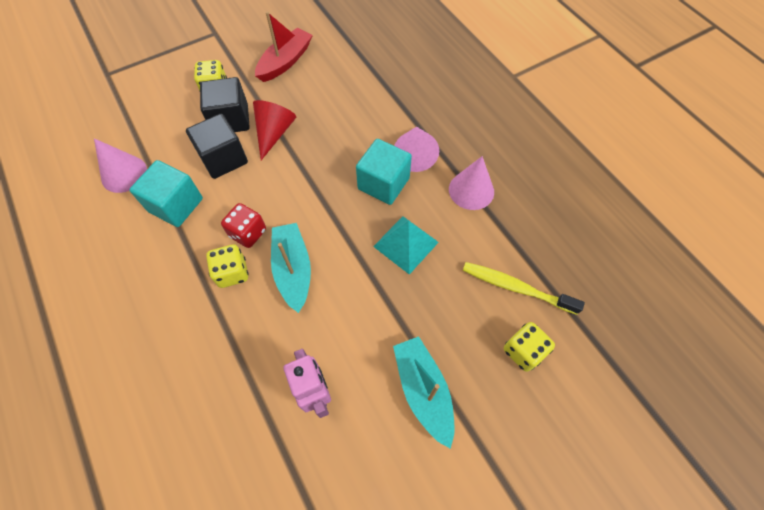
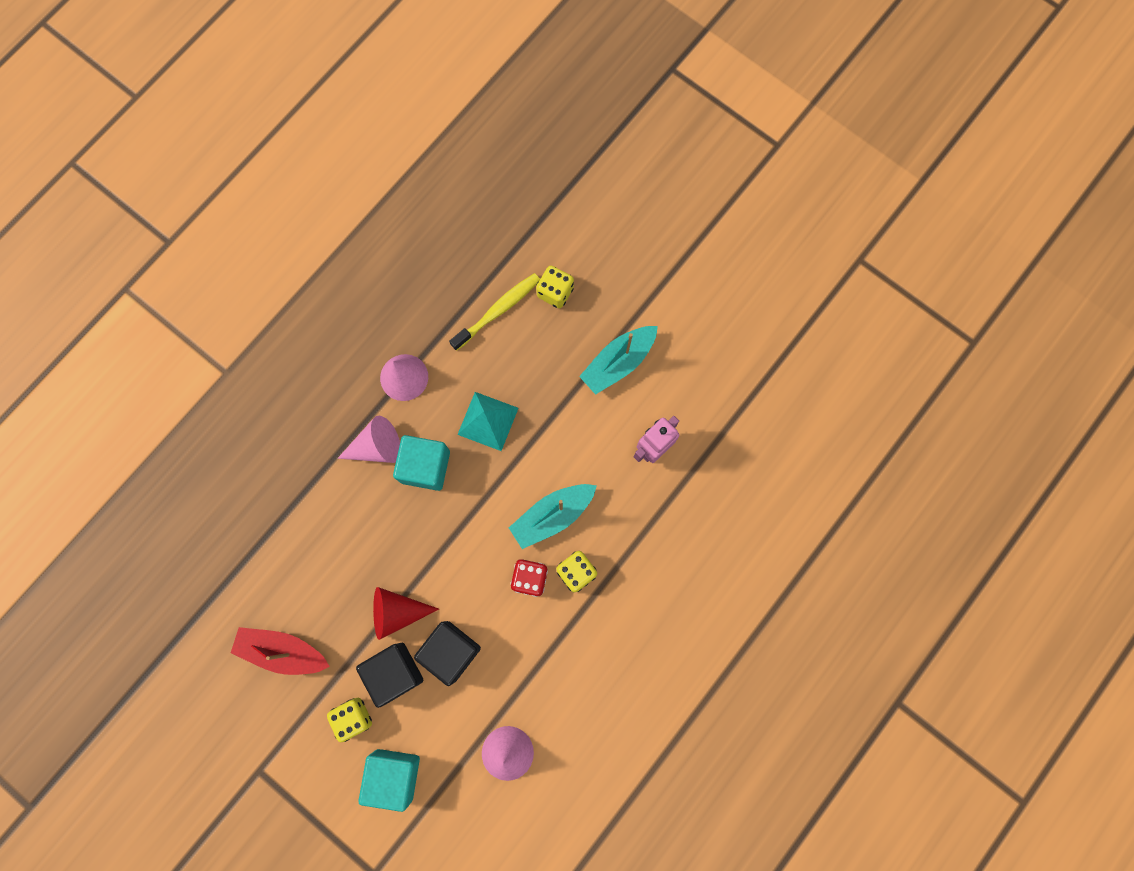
camera: 110 degrees left, 15 degrees up
(176, 205) = (525, 671): turquoise cube -> turquoise cube (394, 775)
(516, 287) = (498, 311): yellow toothbrush -> yellow toothbrush turned 135 degrees counterclockwise

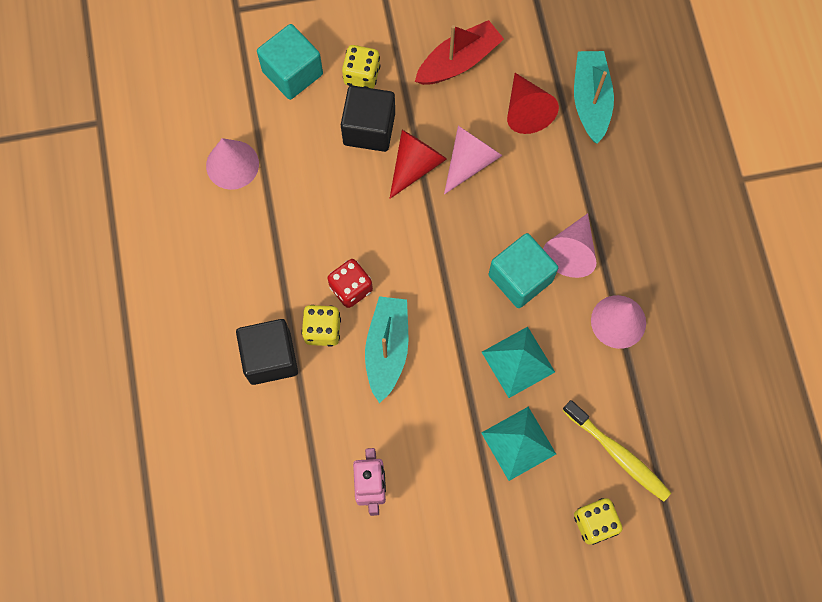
camera: 130 degrees right, 5 degrees down
(286, 565) = (526, 110): none -> red cone
(362, 574) = (470, 161): none -> pink cone
(450, 651) = (347, 182): black cube -> black cube (270, 357)
(498, 311) = (617, 454): yellow toothbrush -> yellow toothbrush turned 45 degrees counterclockwise
(543, 378) = (518, 443): none -> turquoise pyramid
(618, 362) = (477, 524): turquoise boat -> turquoise boat (590, 100)

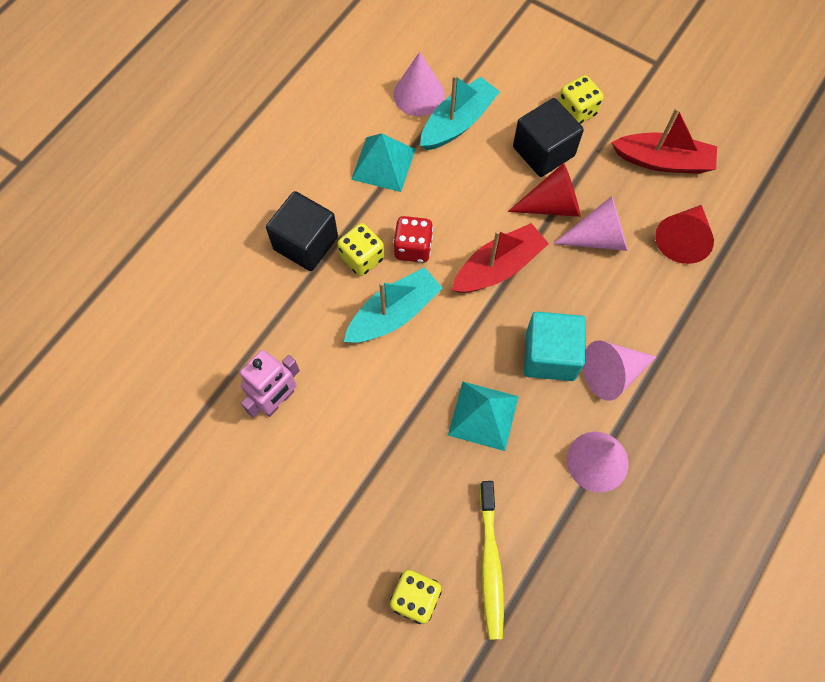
camera: 45 degrees right, 5 degrees down
(292, 73) = (526, 70): turquoise cube -> none
(424, 247) = (498, 267): none -> red boat
(518, 443) = (419, 476): turquoise pyramid -> turquoise pyramid (383, 164)
(590, 100) = (745, 276): turquoise boat -> turquoise boat (458, 122)

